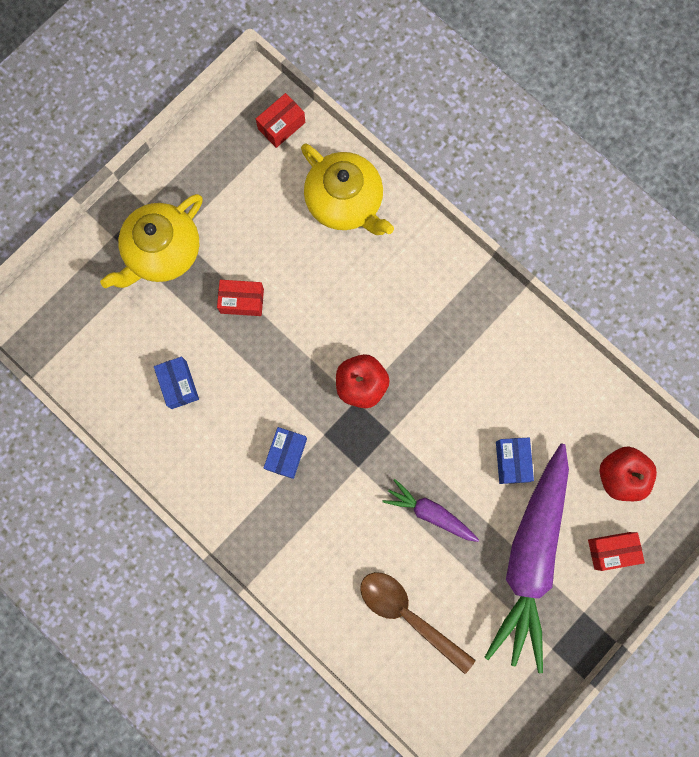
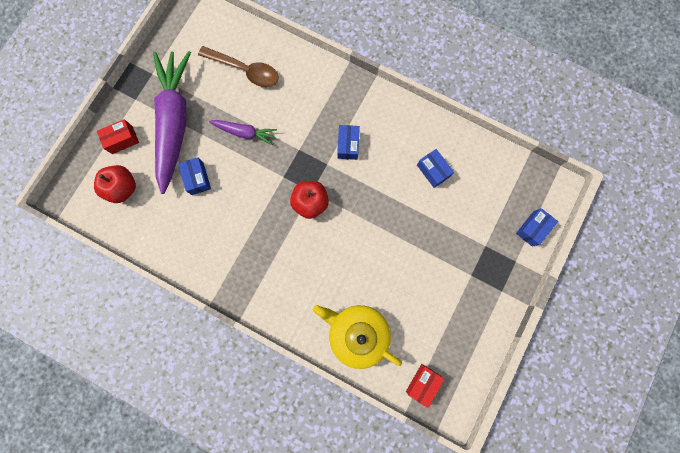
camera: 165 degrees right, 0 degrees up
(74, 271) = (532, 229): none -> blue box
(162, 252) = (477, 259): yellow teapot -> none
(242, 301) = (409, 239): red box -> none

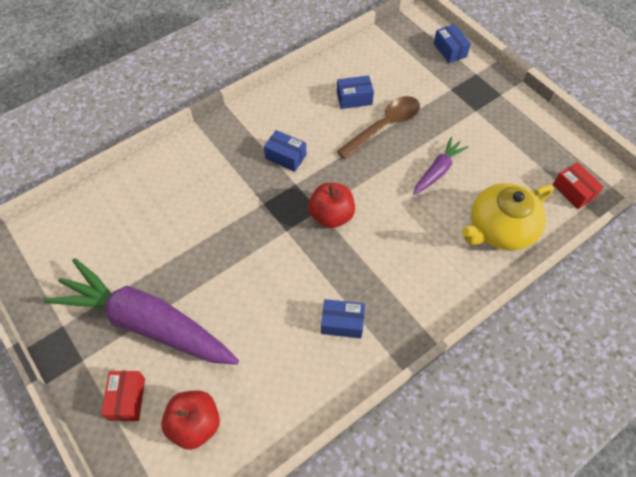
camera: 65 degrees left, 20 degrees down
(197, 178) = (236, 324): blue box -> blue box (342, 323)
(245, 70) = (134, 219): brown spoon -> brown spoon (384, 126)
(245, 133) = (210, 249): purple carrot -> purple carrot (437, 171)

